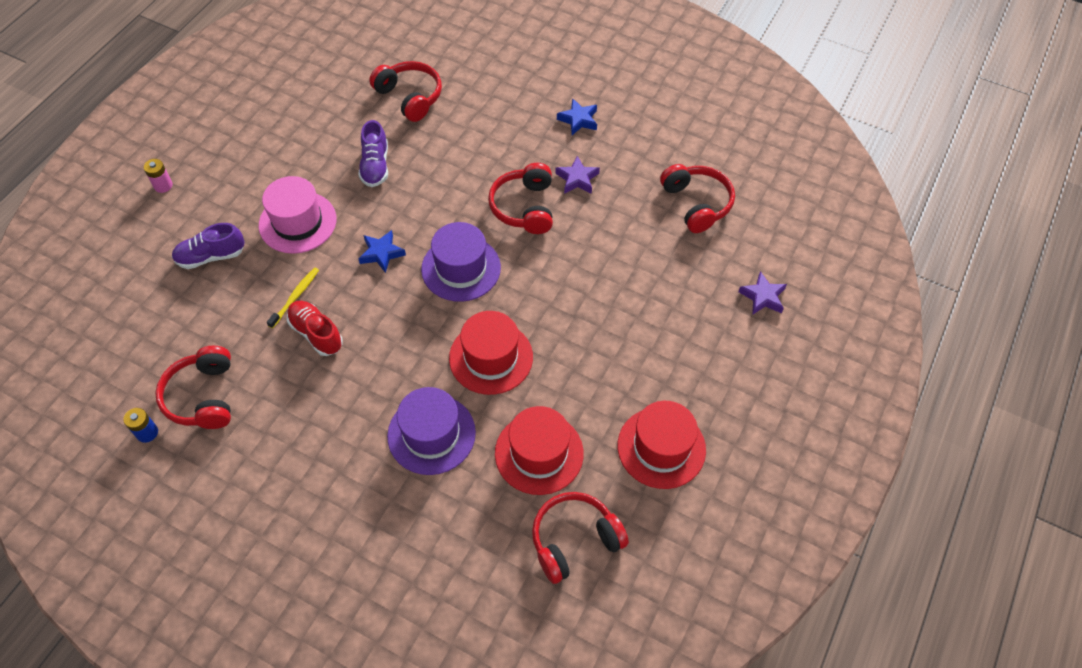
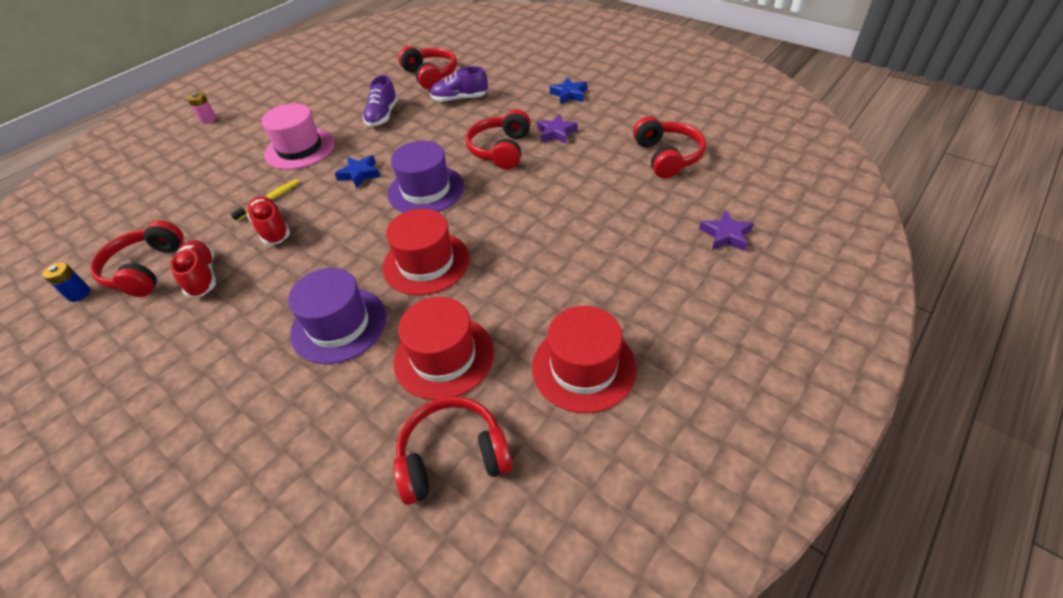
camera: 15 degrees right, 10 degrees down
(211, 256) = (216, 167): purple shoe -> purple shoe (460, 99)
(269, 398) = (202, 277): none -> red shoe

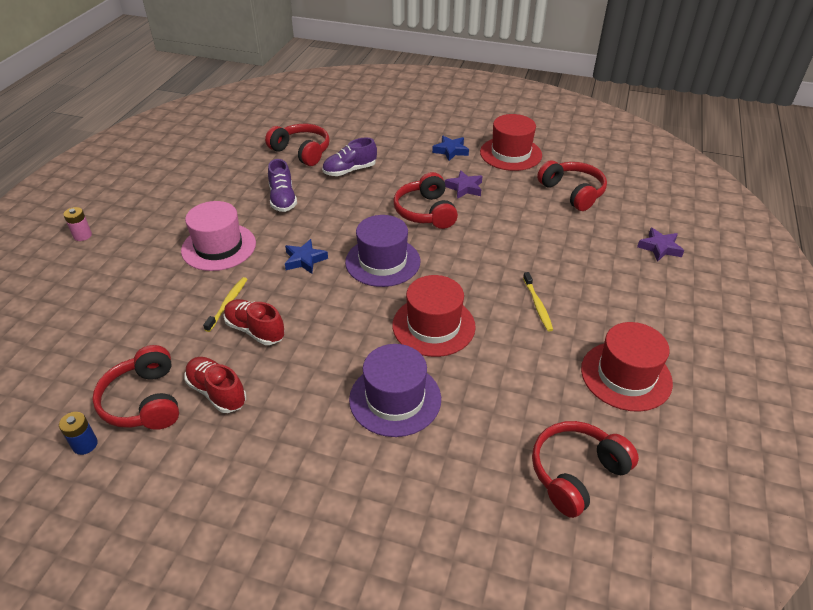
camera: 25 degrees left, 5 degrees down
(444, 356) = (509, 399): red hat -> red hat (510, 154)
(543, 267) = (537, 305): none -> yellow toothbrush

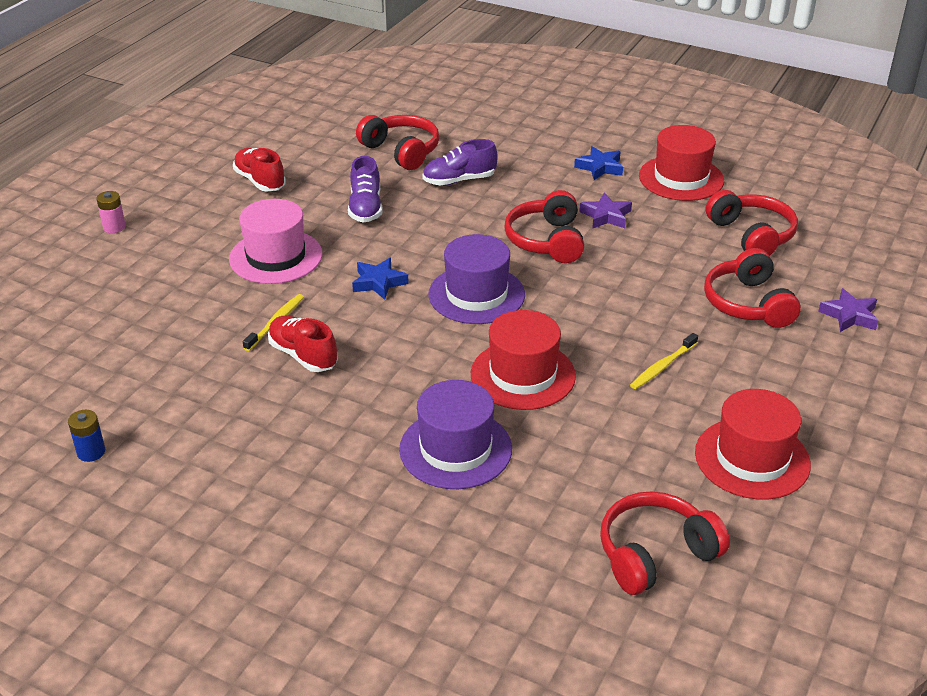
camera: 10 degrees right, 5 degrees down
(144, 401) = (162, 416): red headphones -> red headphones (748, 304)
(217, 392) = (247, 417): red shoe -> red shoe (260, 181)
(537, 305) = (662, 366): yellow toothbrush -> yellow toothbrush turned 45 degrees clockwise

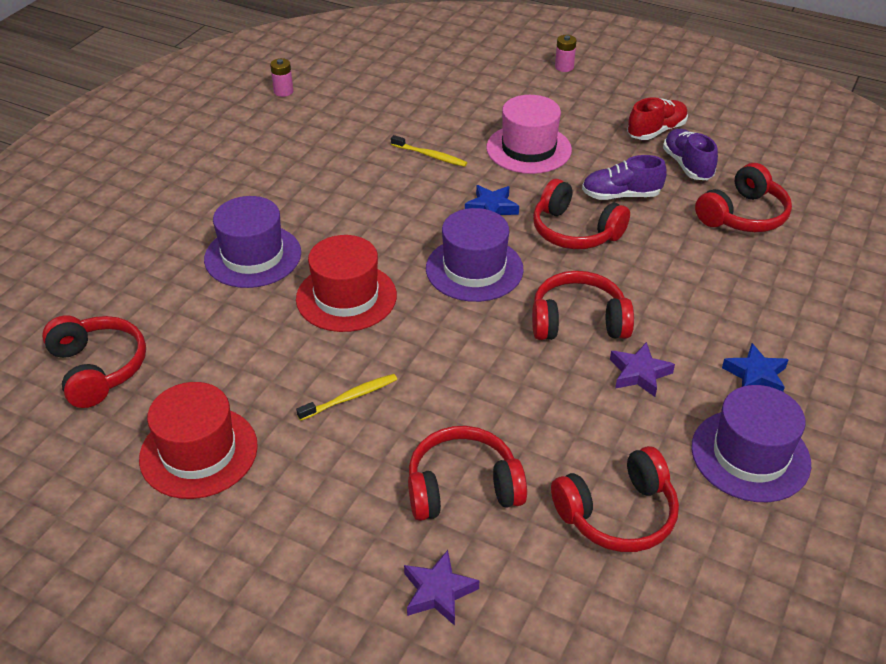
camera: 90 degrees right, 5 degrees up
(91, 452) = (283, 91): blue battery -> pink battery
(303, 355) = (384, 172): red shoe -> none
(420, 236) = (574, 231): none -> red headphones
(459, 180) = (691, 257): purple shoe -> purple shoe (687, 165)
(662, 366) = (350, 397): yellow toothbrush -> yellow toothbrush turned 105 degrees clockwise
(681, 178) = (750, 455): red hat -> purple hat

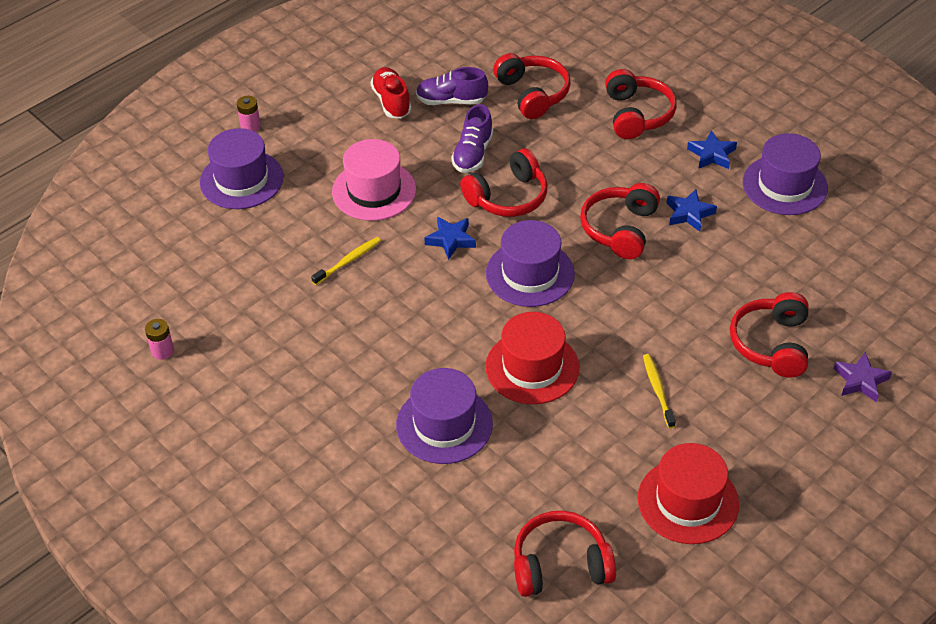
camera: 70 degrees left, 5 degrees up
(496, 79) = (241, 180): none -> purple hat
(617, 514) = (817, 268): red headphones -> red headphones (637, 114)
(639, 373) = (689, 213): purple star -> blue star

